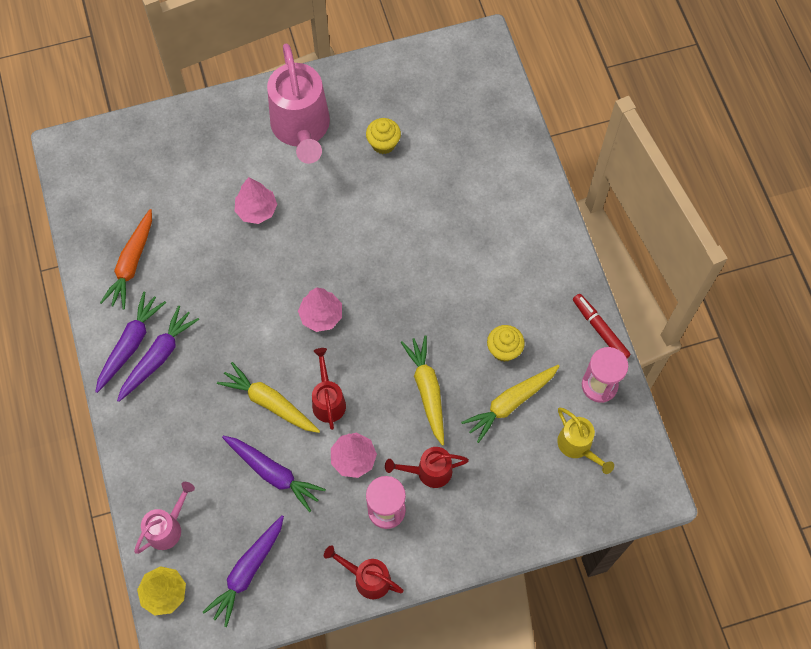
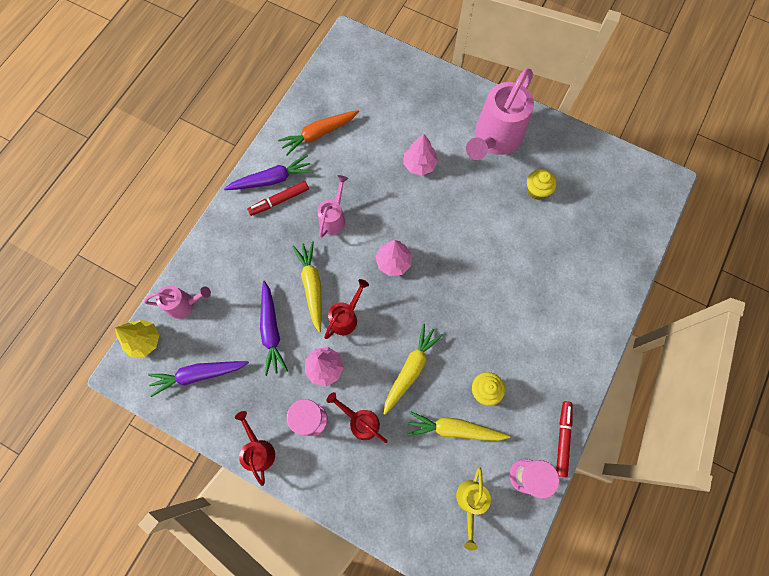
camera: 45 degrees right, 5 degrees up
(158, 357) = (279, 200): purple carrot -> red marker
(227, 326) = (334, 218): none -> pink watering can

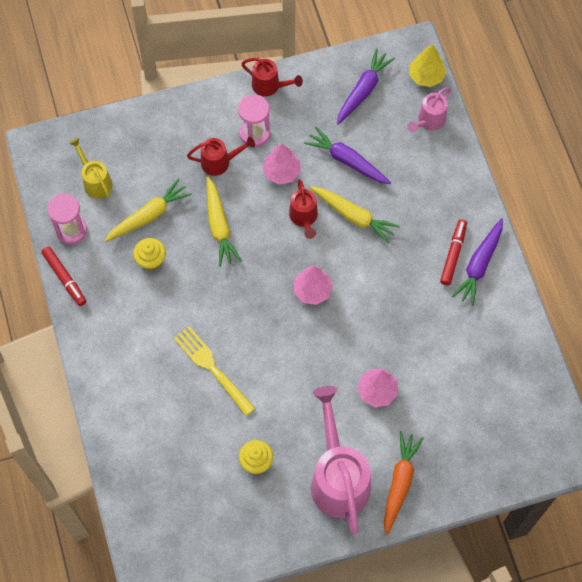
camera: 135 degrees right, 5 degrees down
(319, 134) = (488, 338): orange carrot -> orange carrot (399, 483)
(334, 218) = (395, 281): pink watering can -> none
(511, 272) = (213, 368): none -> yellow fork

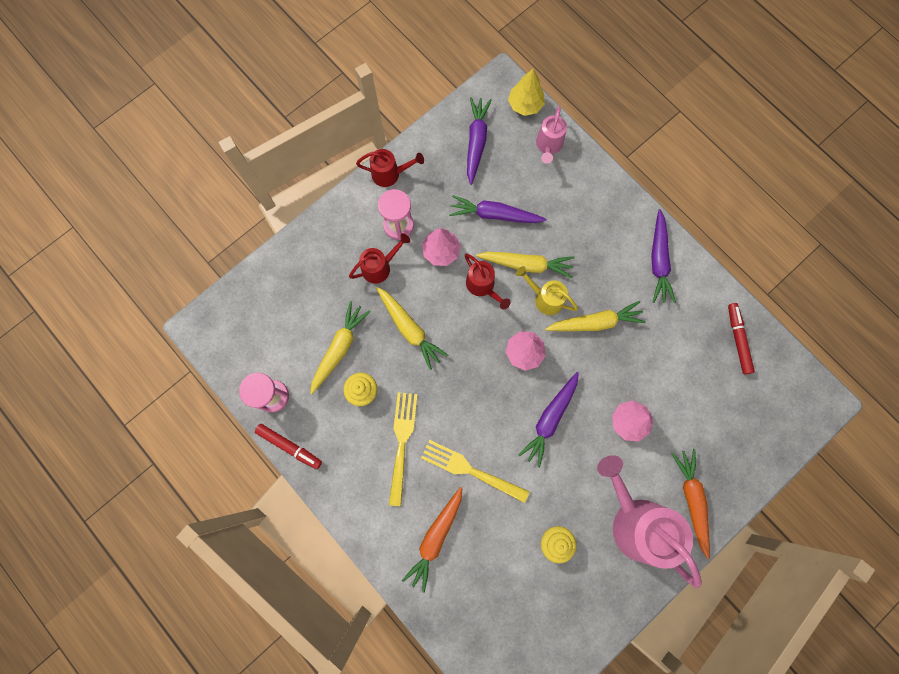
camera: 25 degrees left, 10 degrees up
(95, 181) = (272, 337): yellow watering can -> yellow watering can (545, 298)
(152, 410) = (435, 538): none -> orange carrot
(163, 319) = (402, 443): none -> yellow fork
(306, 357) = (550, 419): none -> purple carrot
(391, 293) = (595, 322): none -> yellow carrot
(453, 254) = (631, 261): red marker -> red marker (738, 339)

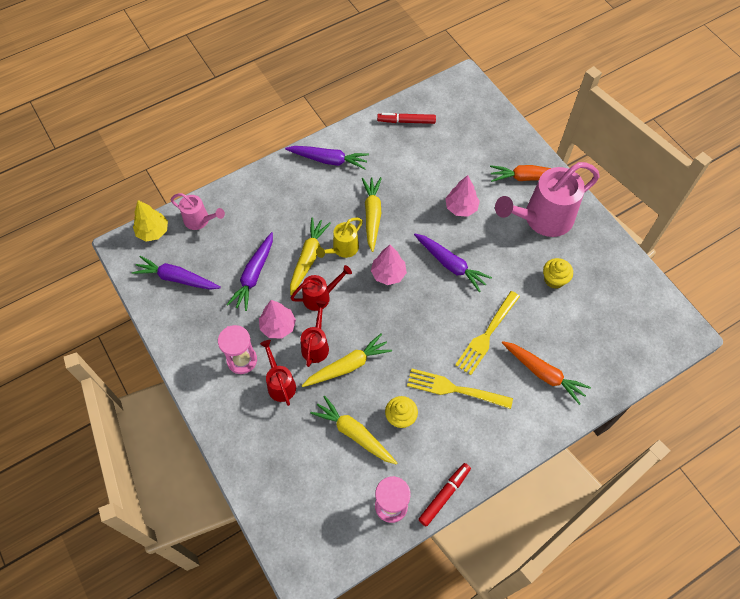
camera: 80 degrees left, 15 degrees down
(390, 174) = (186, 360): red watering can -> red watering can (316, 345)

